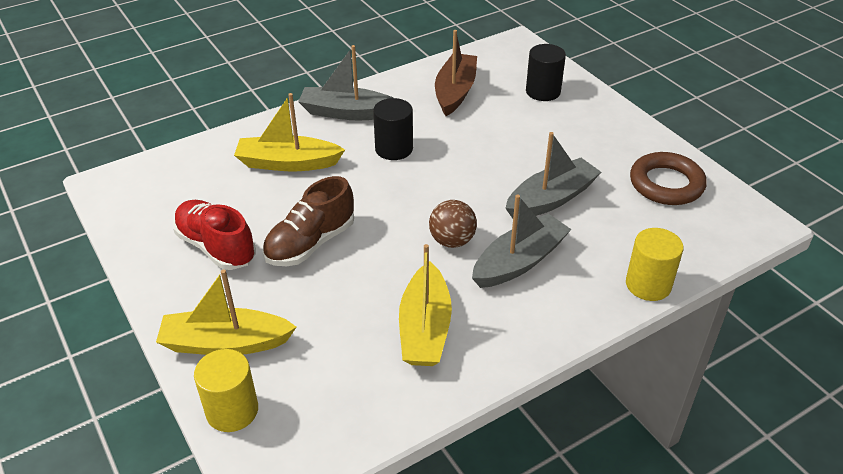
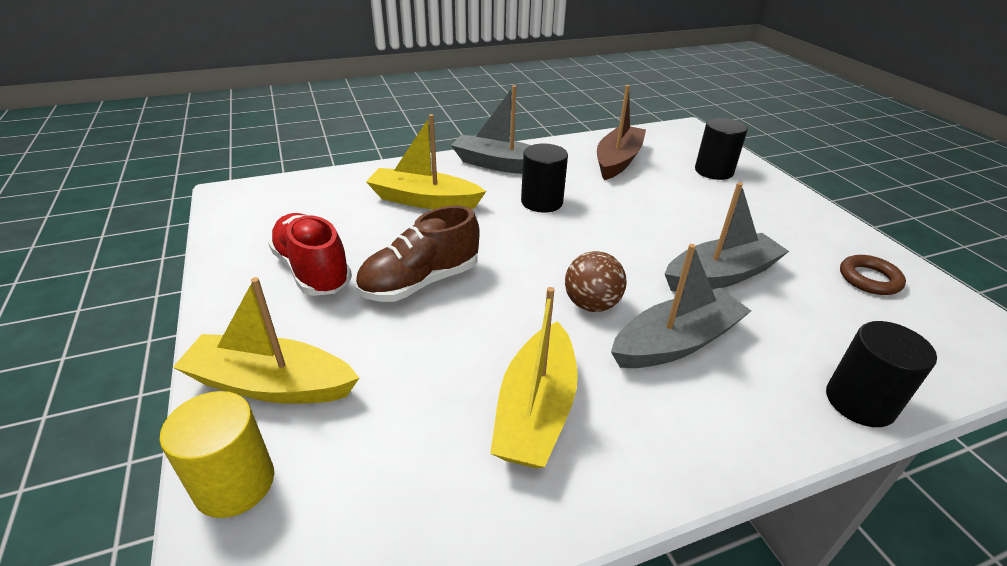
camera: 10 degrees right, 5 degrees down
(648, 284) = (860, 402): yellow cylinder -> black cylinder
(666, 184) = (869, 279): brown ring -> brown ring, size x0.63

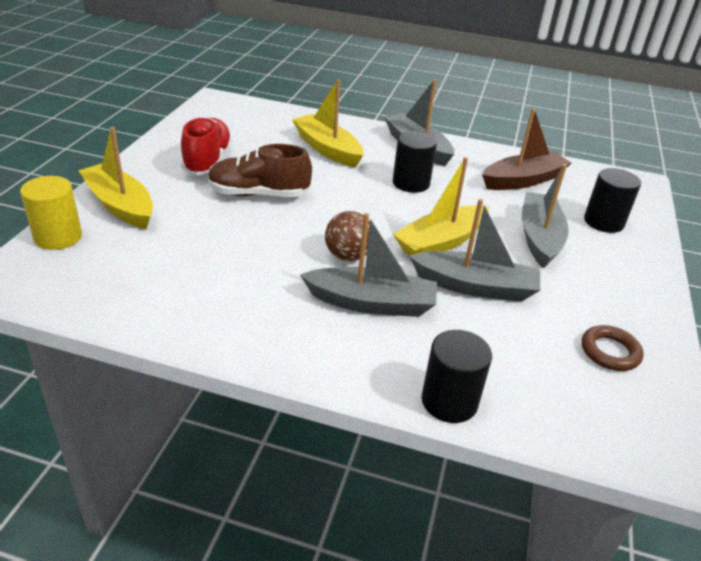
camera: 35 degrees right, 0 degrees up
(536, 410) = (231, 286): yellow boat -> yellow boat (440, 242)
(696, 205) = (539, 237): none -> grey boat

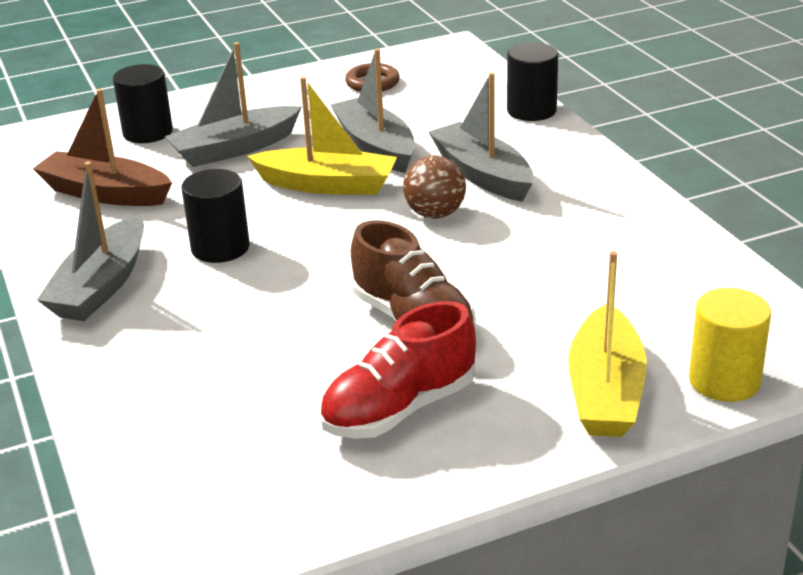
camera: 125 degrees left, 5 degrees down
(327, 149) = (210, 343): yellow boat -> none

